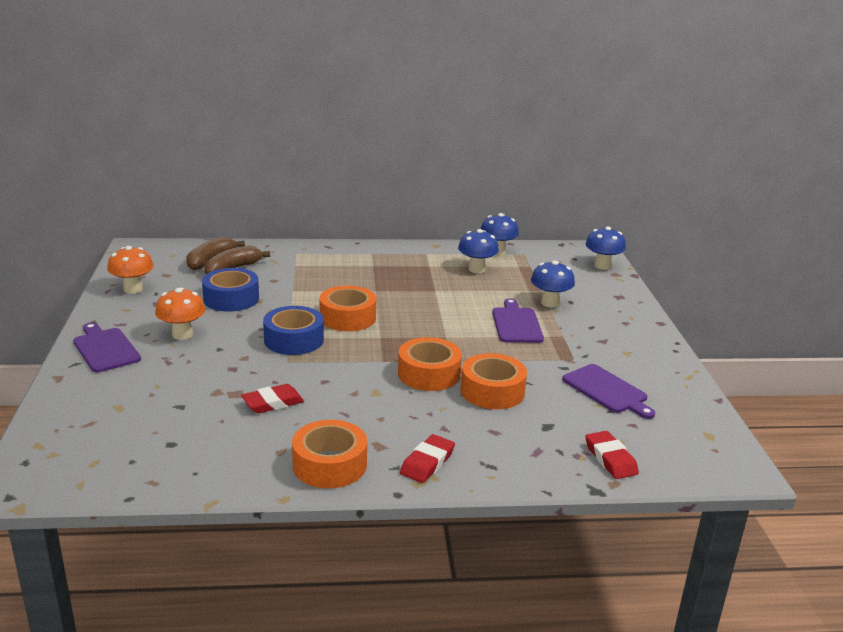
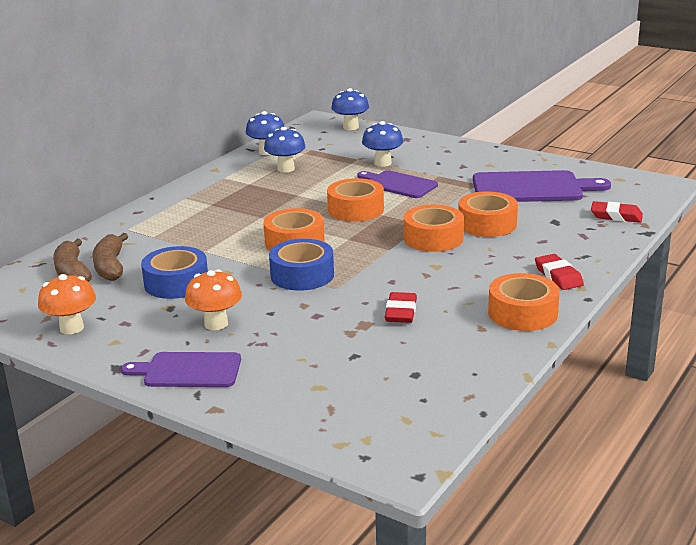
camera: 50 degrees left, 0 degrees up
(439, 322) = (355, 209): none -> orange tape
(607, 390) = (532, 188): purple cutting board -> purple cutting board, size x1.57

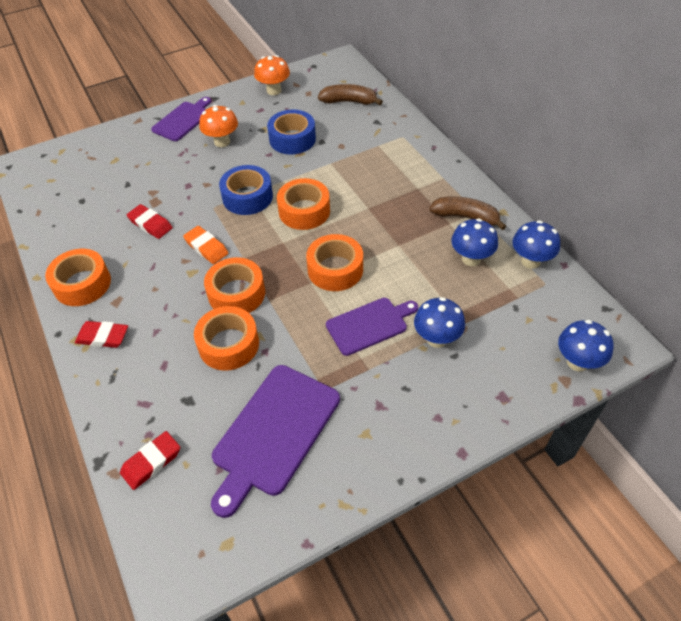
camera: 120 degrees right, 25 degrees up
(110, 266) = (344, 118): brown banana -> brown banana (466, 217)
(397, 270) = (206, 247): none -> orange eraser

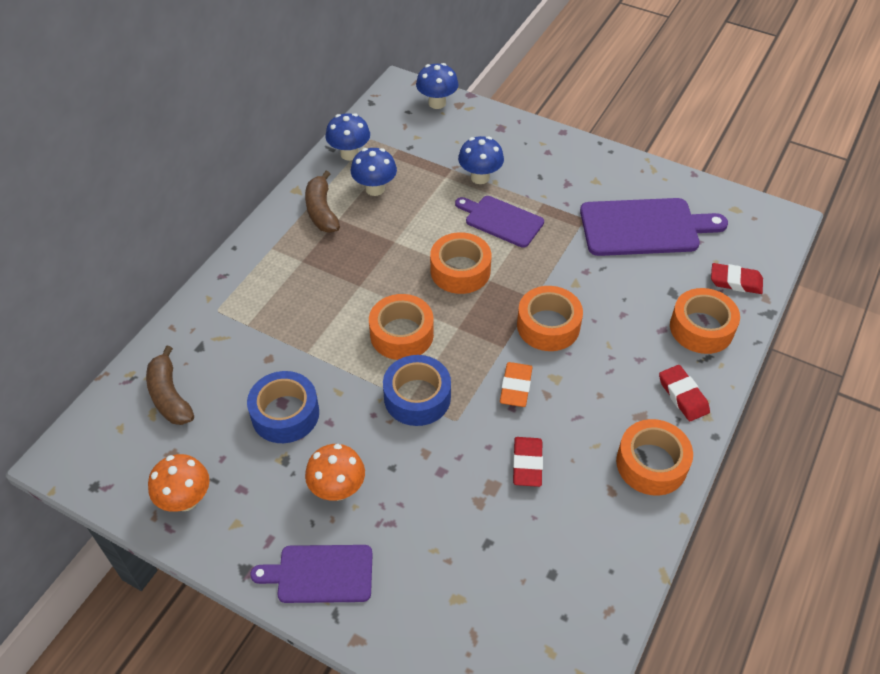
camera: 125 degrees left, 0 degrees up
(229, 344) = (602, 298): orange tape -> orange tape (701, 328)

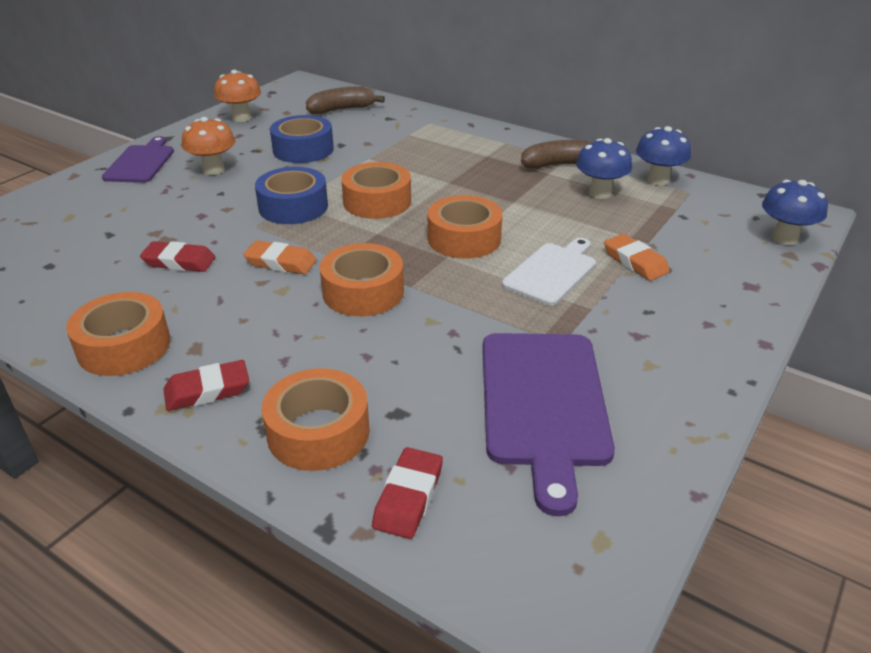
camera: 95 degrees right, 15 degrees down
(480, 177) = (635, 262): blue mushroom -> orange eraser
(501, 220) = (552, 272): purple cutting board -> white cutting board

